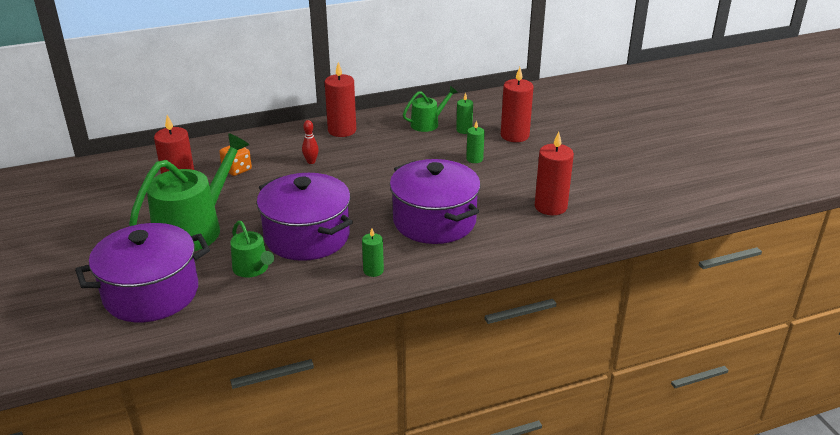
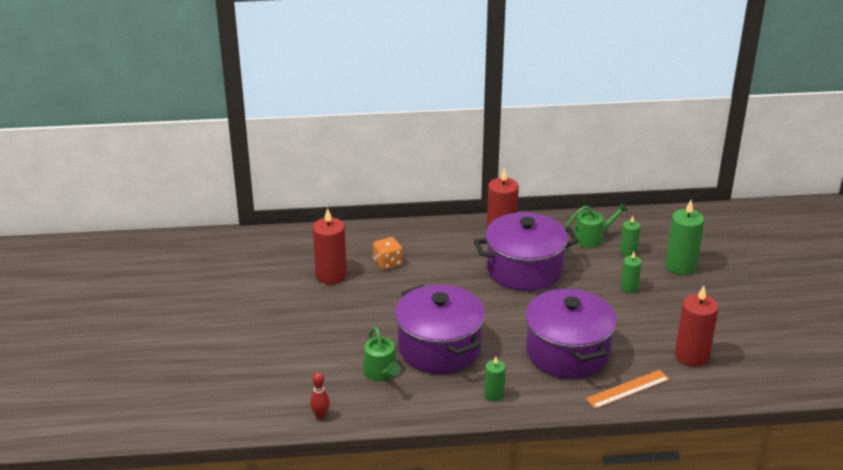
camera: 15 degrees right, 0 degrees up
(151, 293) = (287, 381): purple pot -> purple pot (524, 269)
(194, 228) = (336, 321): green watering can -> none
(311, 162) = (461, 265): red bowling pin -> red bowling pin (320, 415)
(501, 244) = (627, 389): none -> orange ruler
(514, 135) = (680, 266): red candle -> green candle

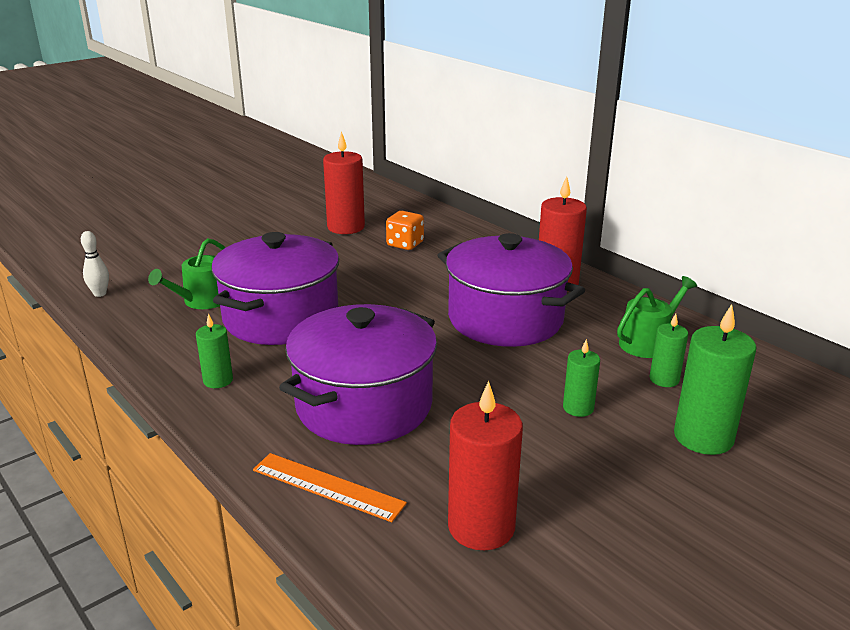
camera: 55 degrees right, 5 degrees down
(320, 415) = (100, 294): red bowling pin -> white bowling pin
(592, 238) = (648, 342): green watering can -> green watering can turned 75 degrees counterclockwise

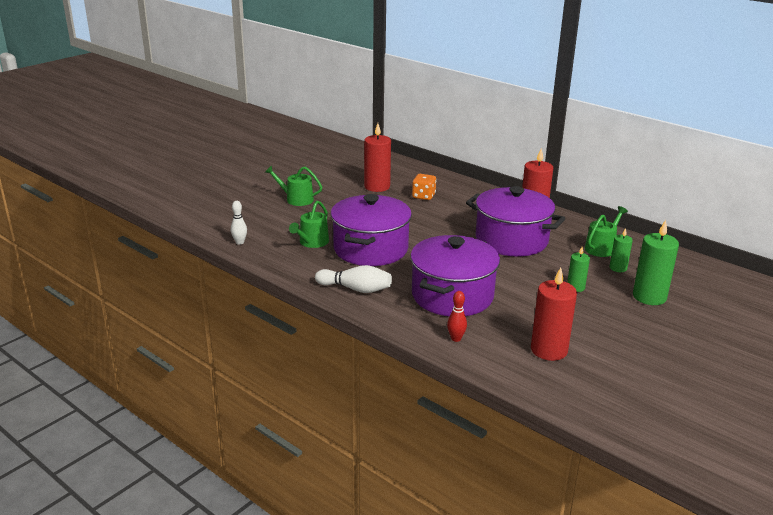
camera: 10 degrees left, 0 degrees up
(218, 380) = (355, 289): green candle -> white bowling pin
(222, 238) = (296, 199): none -> green watering can
(328, 486) = (456, 339): orange ruler -> red bowling pin

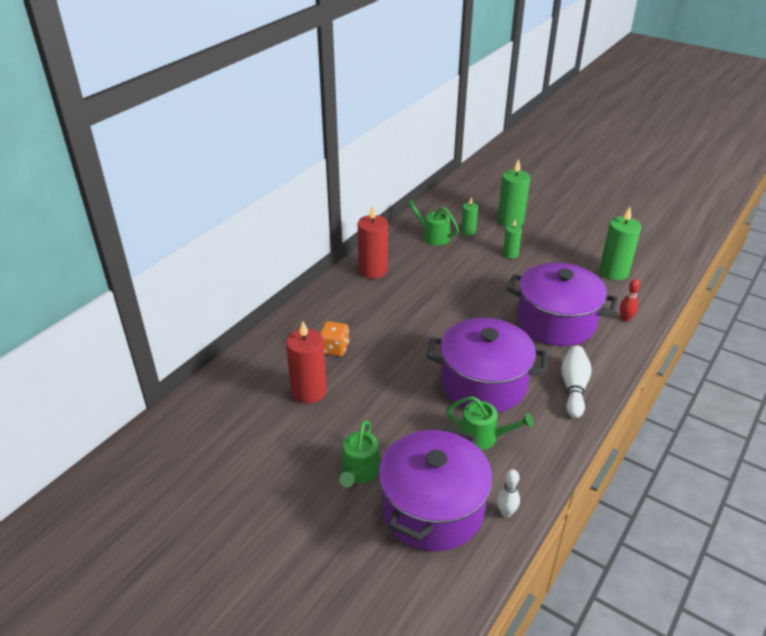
camera: 95 degrees left, 10 degrees up
(511, 240) = (432, 285): purple pot -> purple pot (432, 509)
(549, 350) = (613, 272): red candle -> green candle

